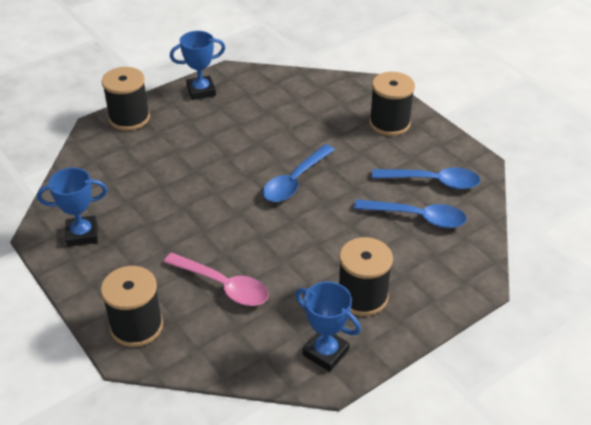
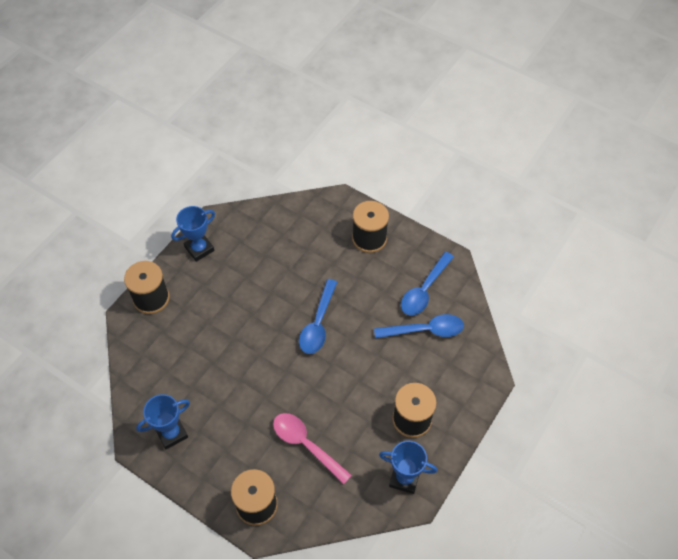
camera: 20 degrees left, 15 degrees up
(223, 286) = (306, 445): pink spoon -> pink spoon turned 150 degrees counterclockwise
(433, 182) = (424, 290): blue spoon -> blue spoon turned 135 degrees clockwise

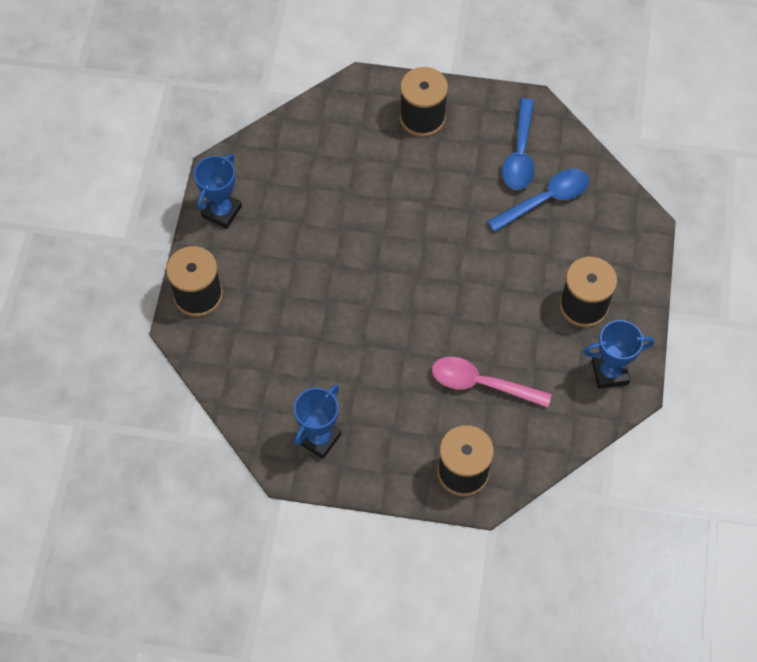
camera: 25 degrees left, 5 degrees up
(318, 324) = (418, 243): blue spoon -> none

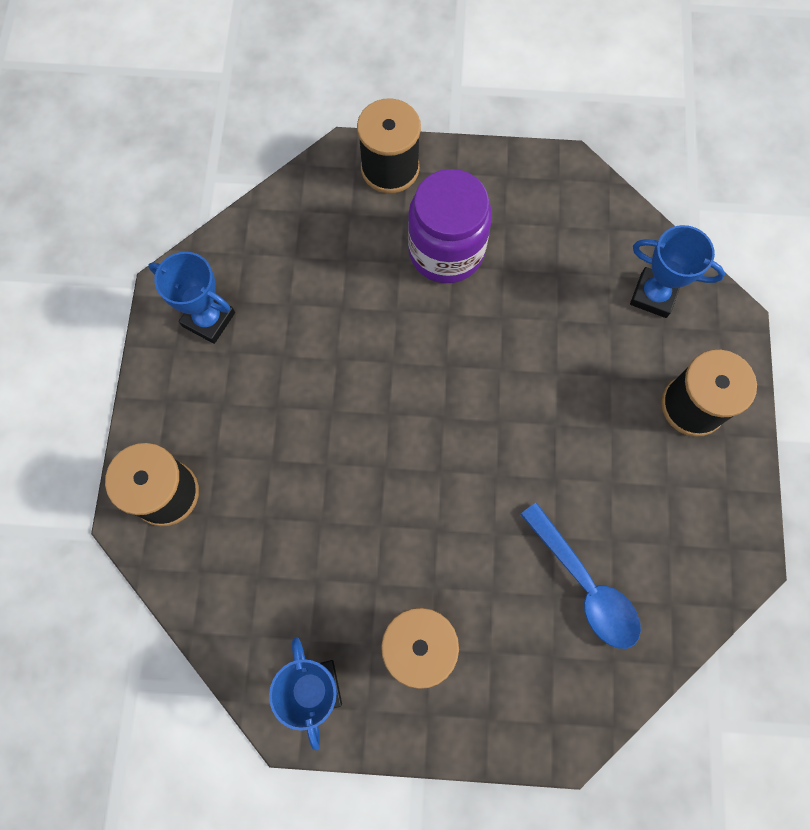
camera: 85 degrees right, 10 degrees up
(221, 212) = (507, 179): blue trophy -> blue trophy (653, 295)
(280, 261) = (446, 251): none -> purple jar
(481, 384) = (289, 509): pink spoon -> none
(520, 154) = (657, 545): blue spoon -> none

